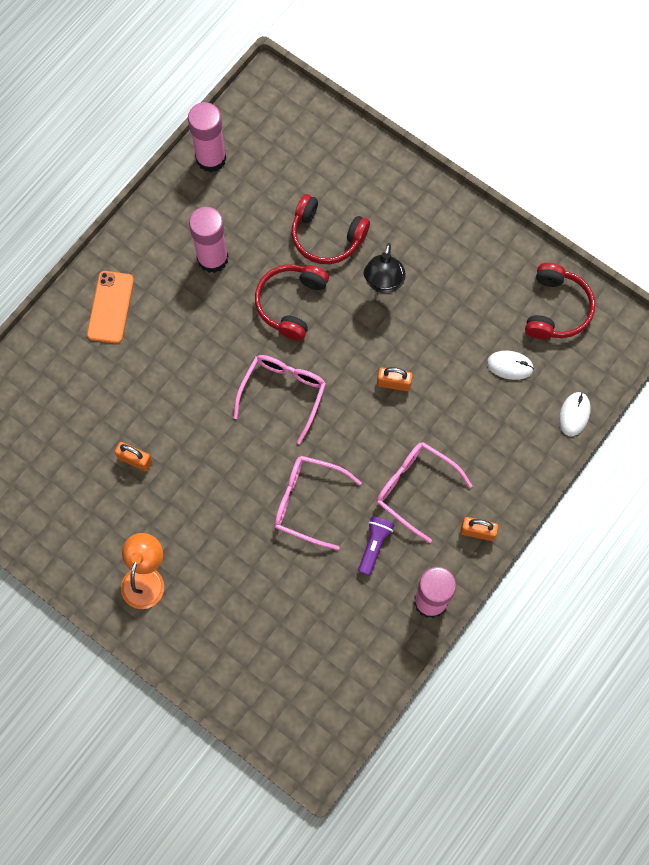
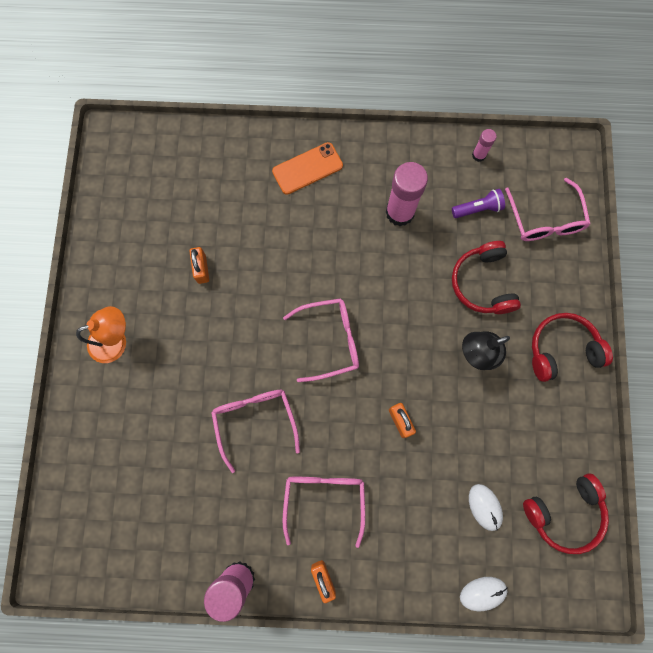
camera: 55 degrees right, 5 degrees up
(211, 158) = (478, 155): pink glue stick -> pink glue stick, size x0.49
(291, 303) = (407, 295): red headphones -> red headphones (562, 349)
(309, 148) = (545, 219): none -> pink glasses
(374, 546) = (254, 499): purple flashlight -> purple flashlight (477, 209)

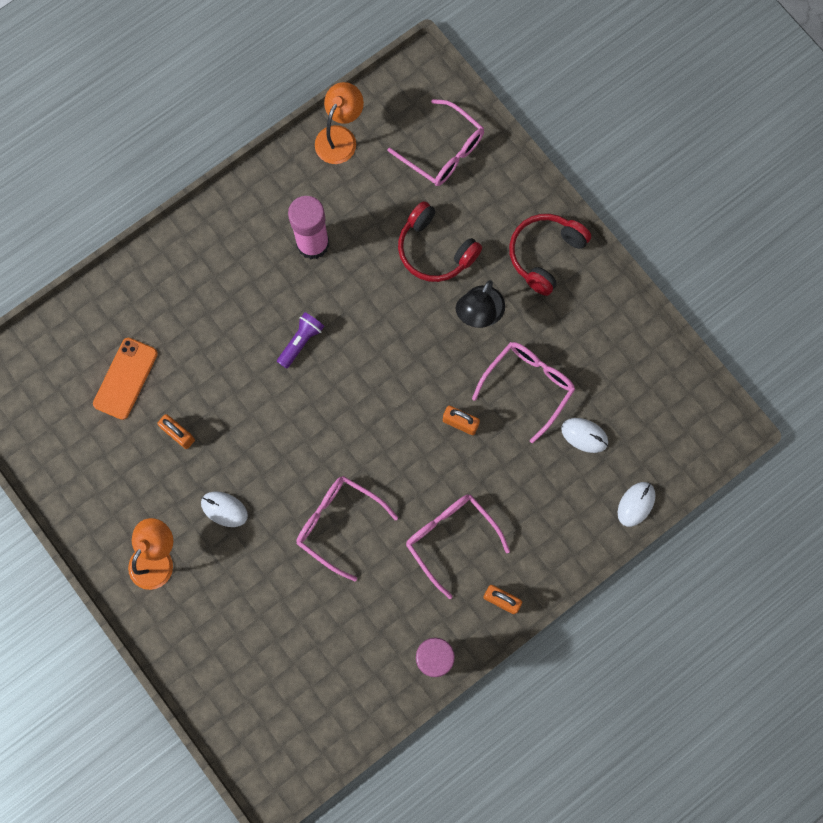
camera: 40 degrees left, 0 degrees up
(187, 345) = (224, 509): none -> white mouse
(307, 168) = (196, 268): orange phone -> orange phone (125, 378)
(330, 340) = (345, 404): pink glasses -> pink glasses (528, 386)
(477, 209) = (378, 187): purple flashlight -> purple flashlight (301, 342)
(478, 155) = (340, 137): pink glue stick -> orange lamp
(564, 512) = (650, 388): red headphones -> none

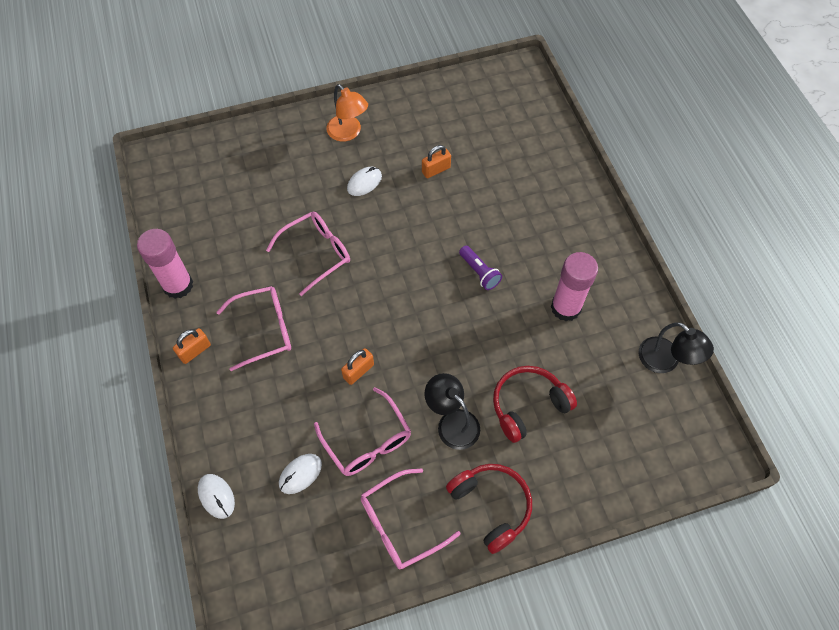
camera: 110 degrees right, 15 degrees down
(125, 378) = (493, 149): orange phone -> none
(340, 137) = (665, 361): orange lamp -> black lamp
(443, 151) = (628, 448): pink glasses -> pink glasses (400, 524)

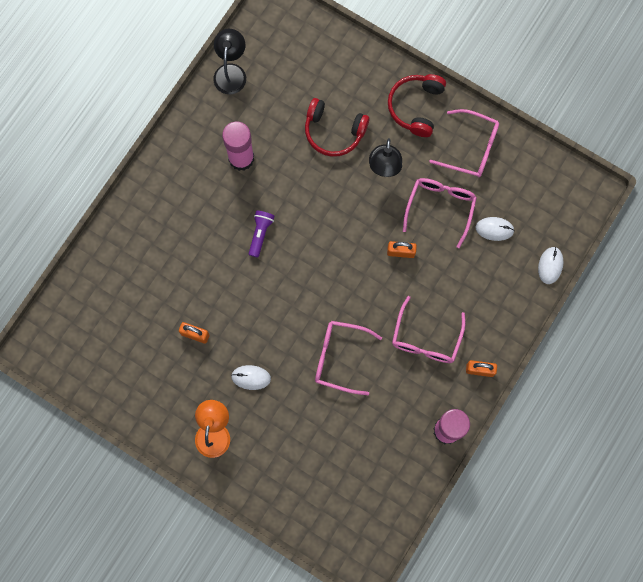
camera: 130 degrees left, 15 degrees up
(264, 330) = (426, 338): pink glasses -> pink glasses turned 105 degrees counterclockwise

